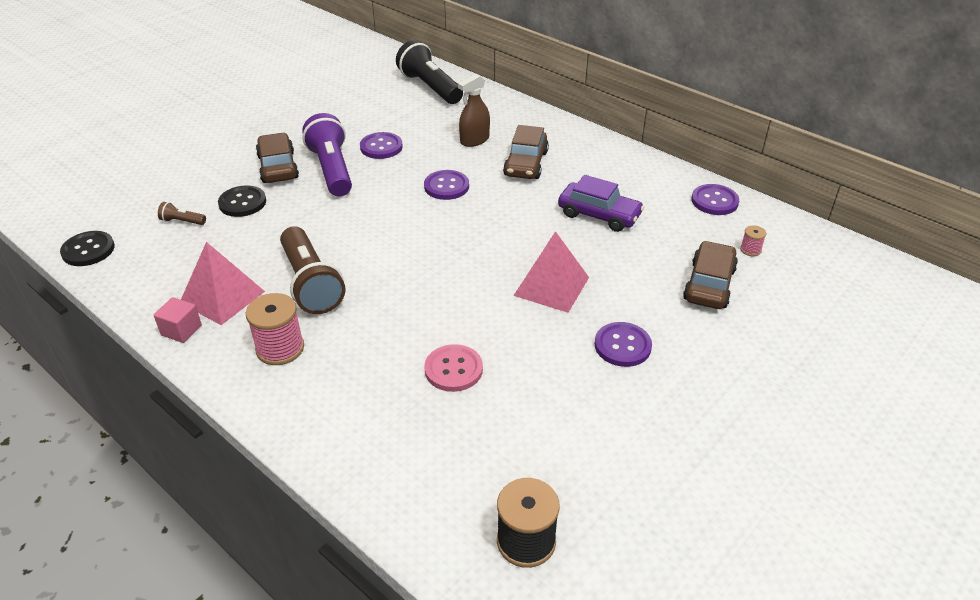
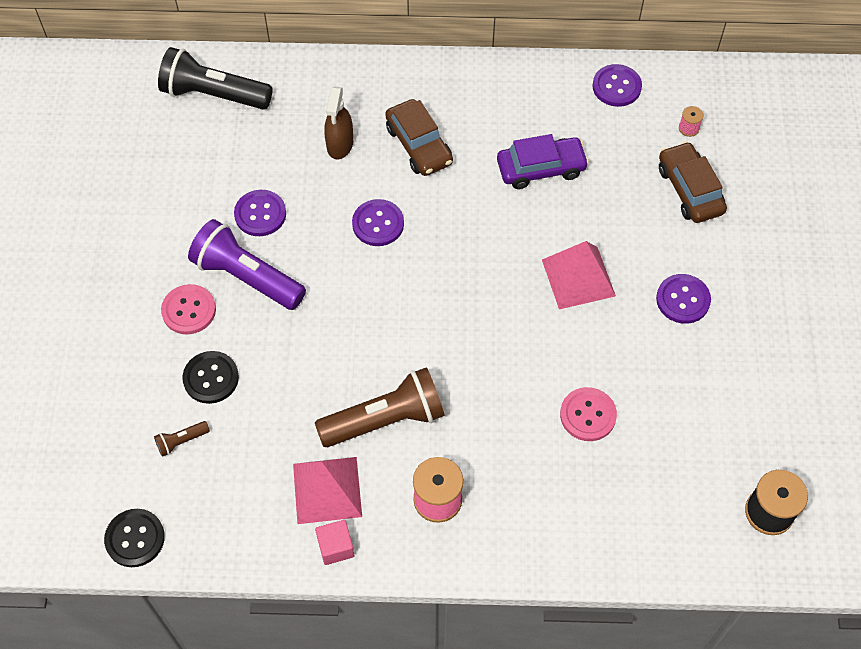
camera: 40 degrees left, 20 degrees up
(278, 167) = (189, 310): brown car -> pink button
(311, 284) = (385, 419): brown flashlight -> brown flashlight turned 45 degrees counterclockwise

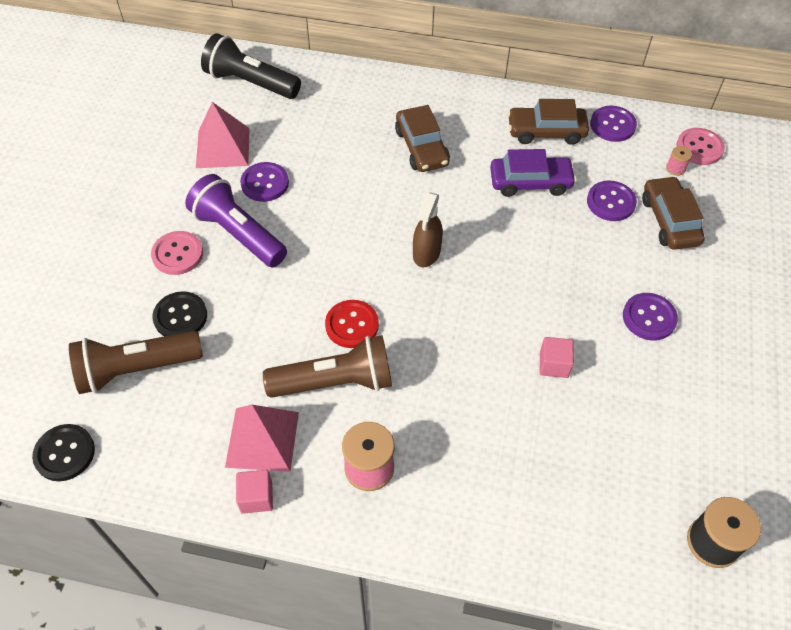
camera: 10 degrees right, 5 degrees down
(181, 441) = (136, 369): brown flashlight -> brown flashlight, size x2.36
(340, 144) = (351, 137): brown spray bottle -> brown spray bottle (426, 253)
(378, 224) = (369, 207): purple button -> purple button (611, 202)
(388, 357) = (352, 325): none -> red button
(547, 106) = (546, 132): none -> brown car
(578, 277) = (549, 281): pink pyramid -> pink pyramid (223, 147)
(588, 415) = (536, 411): pink button -> pink button (699, 148)
(597, 365) = (553, 364): none -> pink cube

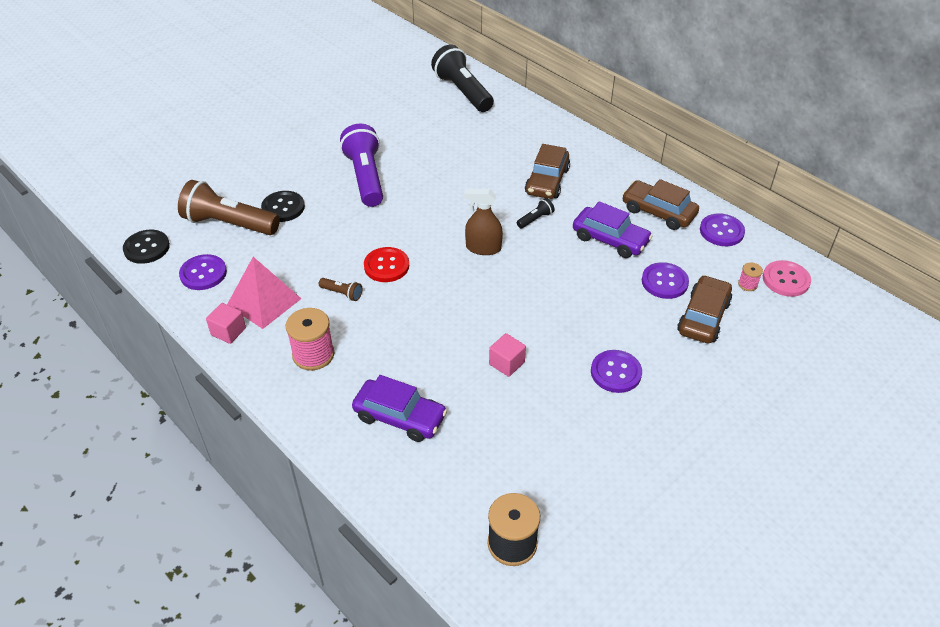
camera: 35 degrees right, 10 degrees down
(177, 254) = (316, 172): pink button -> none
(223, 147) = (405, 123): pink pyramid -> none
(265, 183) = (412, 155): purple button -> purple button (203, 273)
(335, 382) = (342, 293): brown flashlight -> brown flashlight, size x0.42
(426, 253) = (483, 248): brown spray bottle -> brown spray bottle turned 45 degrees clockwise
(447, 195) = (535, 219): none -> black flashlight
(510, 481) = (400, 417): none -> purple car

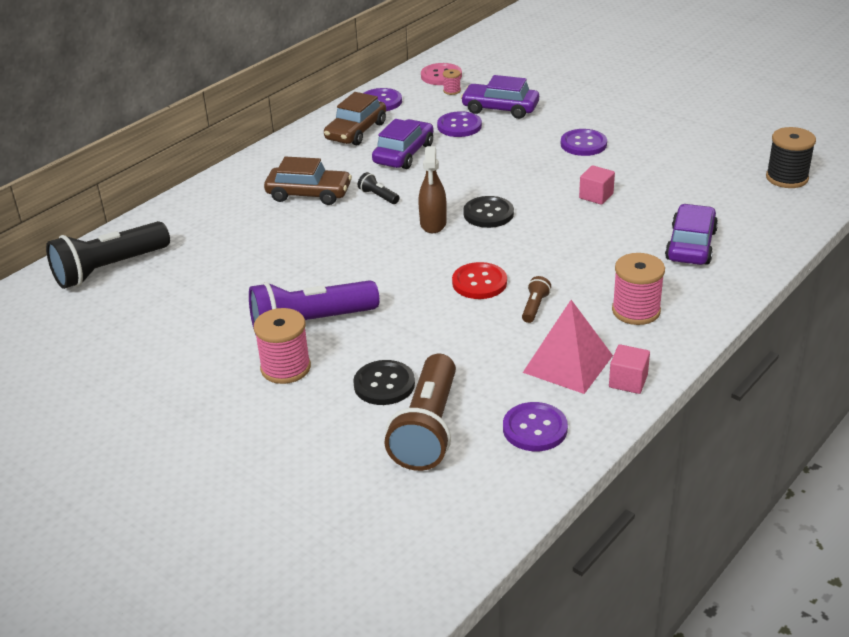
camera: 95 degrees left, 10 degrees down
(147, 248) = (498, 502): black button -> black button (488, 214)
(320, 166) = (285, 368): none -> pink spool
(703, 317) = (500, 109): brown car -> purple car

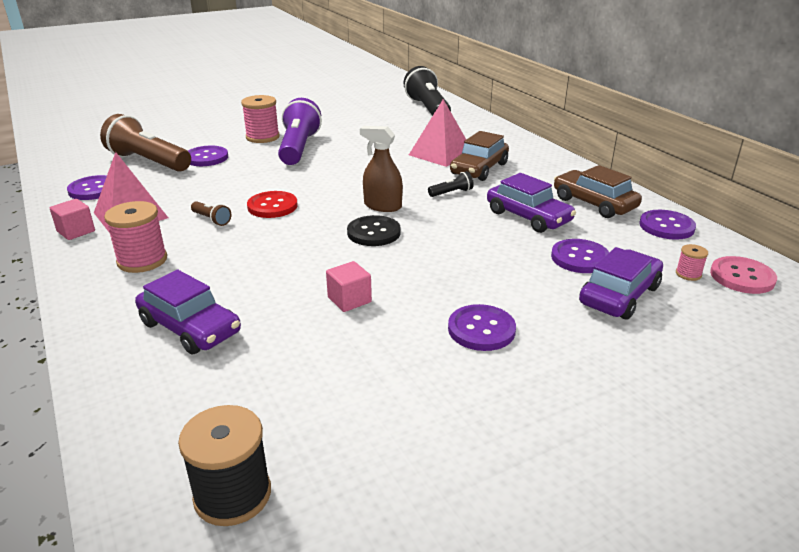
camera: 110 degrees right, 5 degrees down
(276, 223) = (441, 153): none -> pink pyramid
(384, 384) = (206, 158): black button -> purple button

